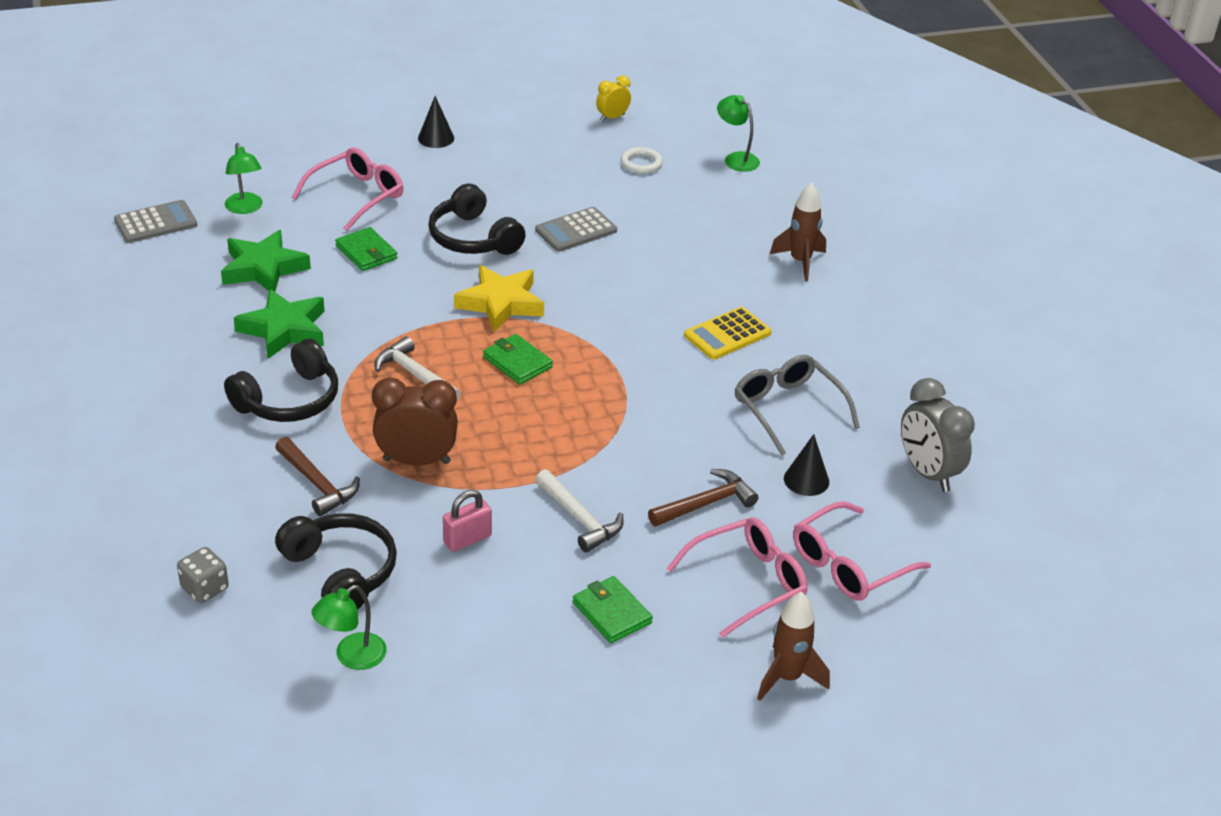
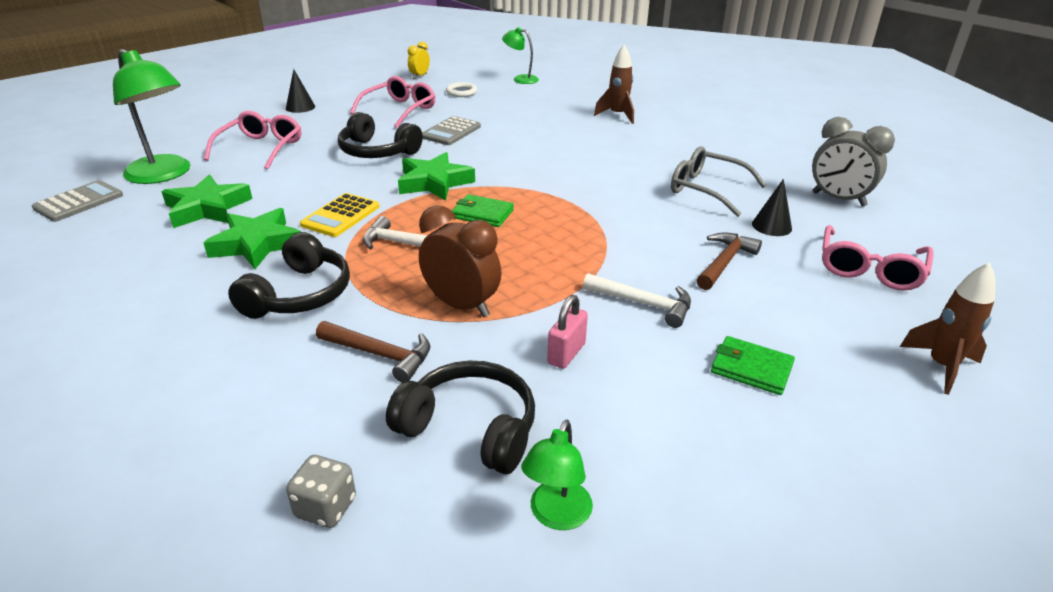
camera: 25 degrees left, 5 degrees down
(245, 208) = (164, 175): green lamp -> green lamp, size x1.85
(366, 252) = (295, 178): green wallet -> none
(416, 461) = (461, 305): brown clock -> brown clock turned 60 degrees clockwise
(500, 303) = (434, 182): yellow star -> green star
(727, 334) = (616, 160): yellow calculator -> yellow calculator (341, 216)
(748, 583) = (821, 306): pink glasses -> pink glasses (399, 110)

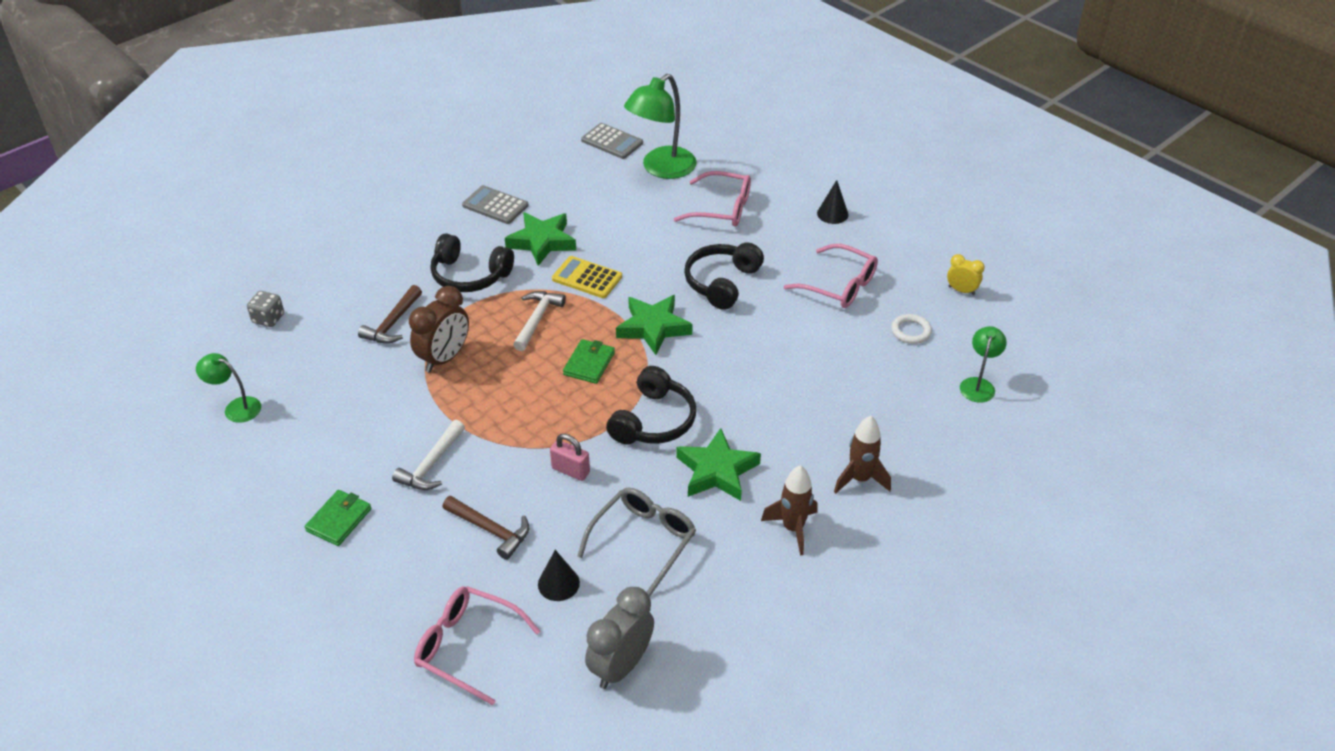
camera: 90 degrees right, 10 degrees up
(207, 208) = (601, 205): green star -> green star (716, 471)
(451, 132) = (781, 330): grey calculator -> grey calculator (495, 205)
(470, 428) = (313, 369): black headphones -> black headphones (654, 421)
(566, 353) = (376, 415): pink padlock -> pink padlock (570, 470)
(941, 366) = (315, 649): brown rocket -> brown rocket (793, 528)

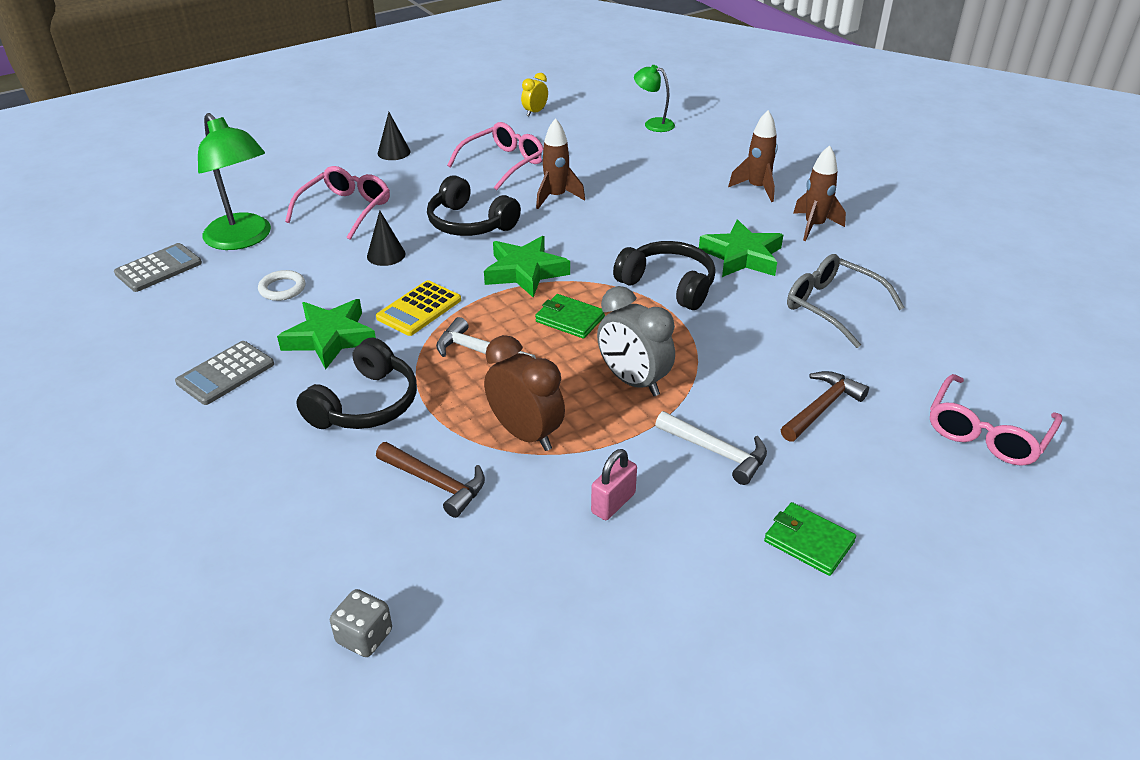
camera: 80 degrees left, 5 degrees down
(236, 407) = (571, 673): green lamp -> none
(558, 583) = (892, 364): black cone -> black cone (386, 255)
(570, 470) = (735, 344): pink padlock -> pink padlock (613, 503)
(621, 666) = (986, 333): grey clock -> grey clock (633, 381)
(786, 330) = (556, 197): none -> brown rocket
(911, 331) = (579, 141): white ring -> white ring (282, 289)

